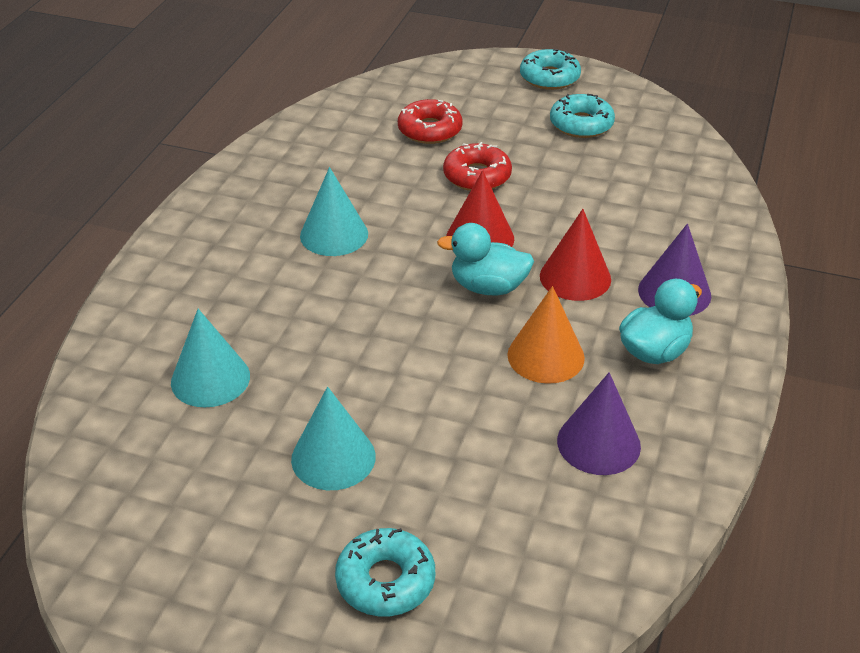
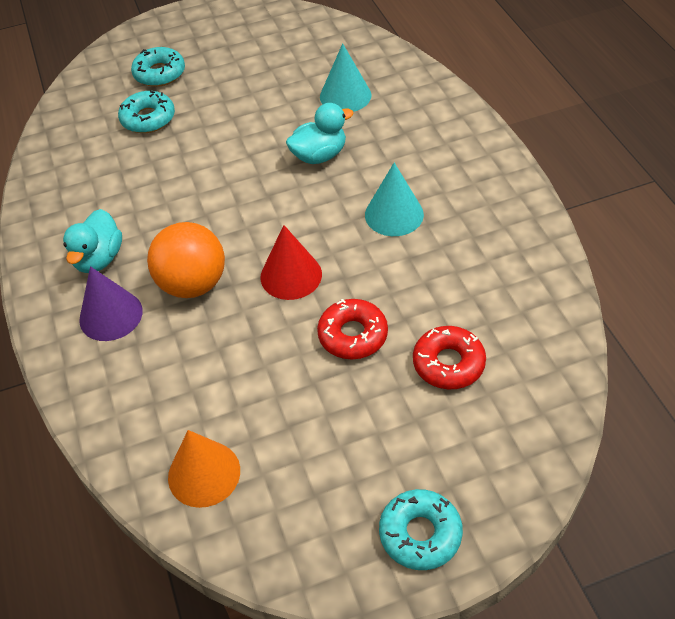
camera: 145 degrees right, 10 degrees up
(333, 457) = (236, 100): turquoise cone -> none
(488, 287) = (247, 239): turquoise duck -> turquoise duck (319, 155)
(546, 356) = (168, 214): orange cone -> orange cone (204, 473)
(575, 277) = (193, 284): red cone -> orange ball
(581, 124) = (322, 471): turquoise donut -> turquoise donut (148, 119)
(598, 443) = (99, 183): purple cone -> none

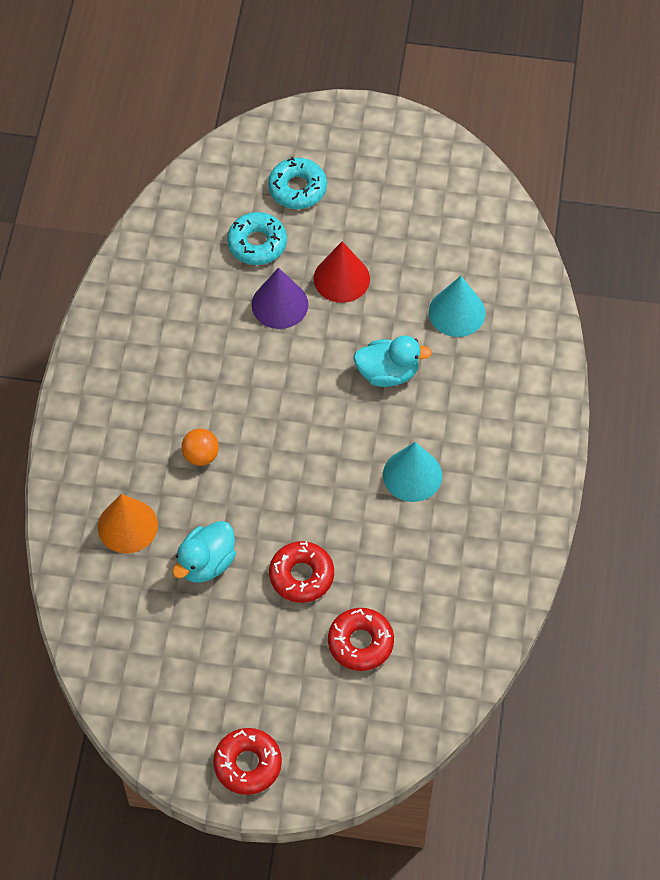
camera: 25 degrees right, 10 degrees up
(99, 259) = (137, 386): turquoise duck -> turquoise duck (206, 563)
(111, 315) = (119, 451): purple cone -> purple cone (280, 304)
(193, 284) = (201, 455): orange ball -> orange ball, size x0.53
(204, 473) = (120, 632): orange cone -> orange cone (127, 526)
(291, 275) = (286, 490): red cone -> red cone (341, 278)
(420, 534) = (247, 764): turquoise donut -> red donut

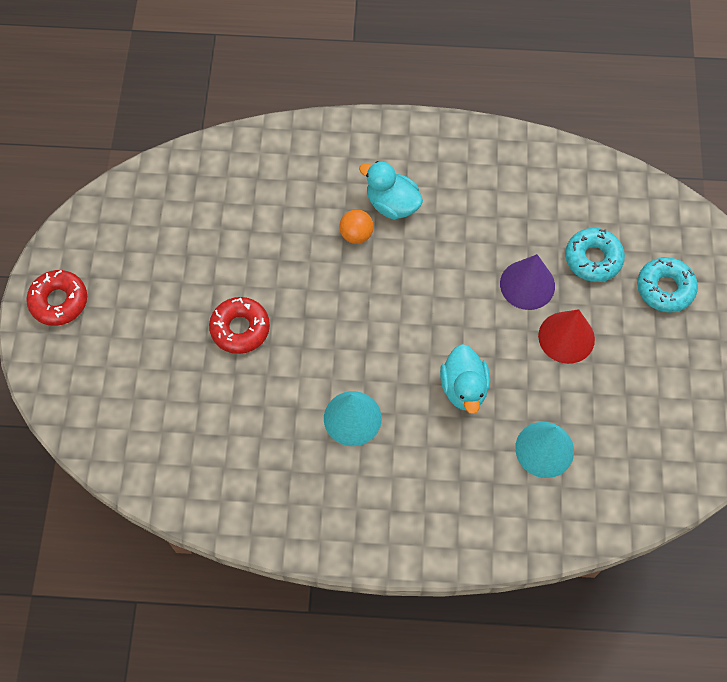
camera: 85 degrees right, 5 degrees up
(127, 526) = (281, 185): orange cone -> none
(206, 563) = (249, 250): turquoise duck -> turquoise duck (392, 204)
(360, 643) = (175, 384): red donut -> none

